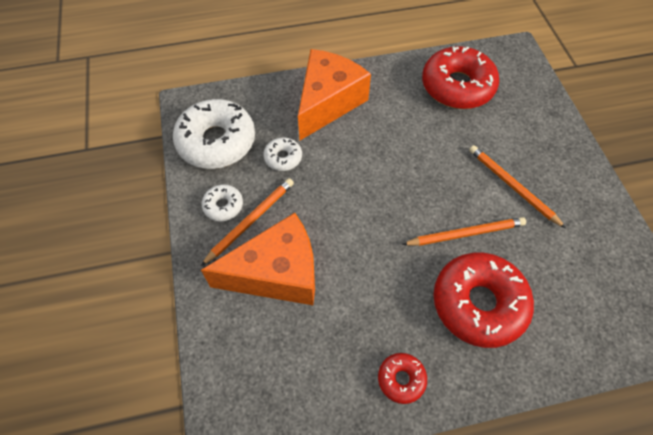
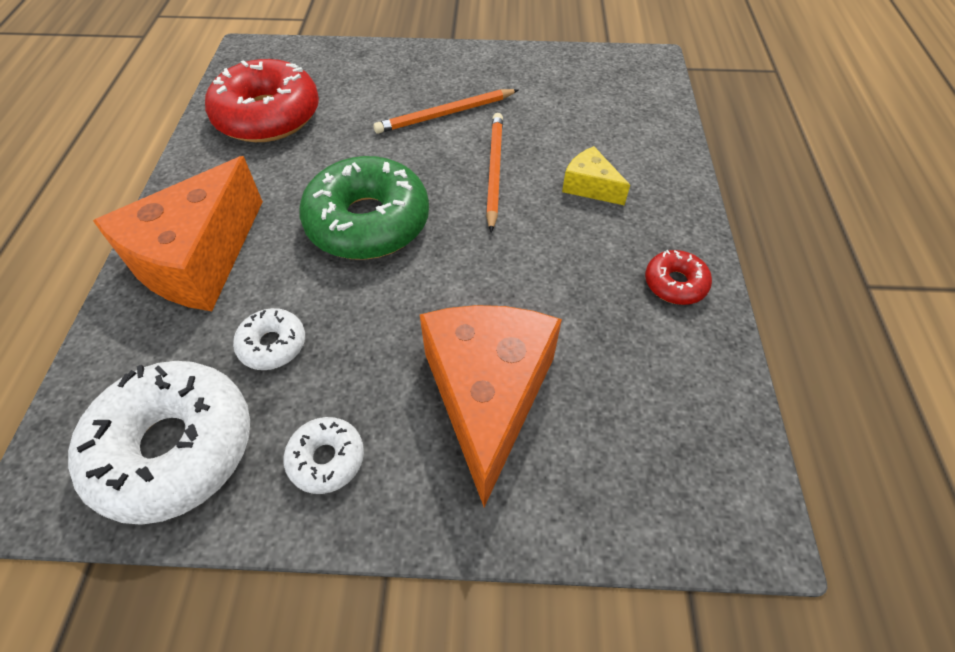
camera: 75 degrees left, 5 degrees down
(250, 221) = (376, 418): orange pencil -> none
(328, 102) = (198, 260): orange cheese -> orange cheese turned 105 degrees counterclockwise
(386, 172) = (368, 222): none -> green donut
(478, 303) = (590, 186): red donut -> yellow cheese

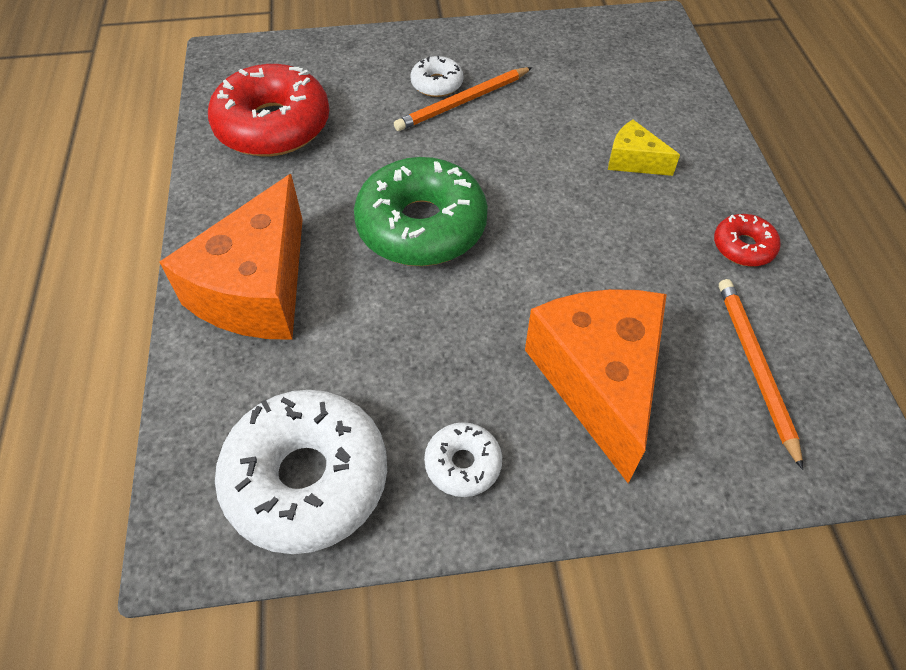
camera: 10 degrees left, 0 degrees up
(273, 345) = (368, 363): white donut -> white donut (437, 84)
(494, 171) = (533, 156): orange pencil -> orange pencil (755, 367)

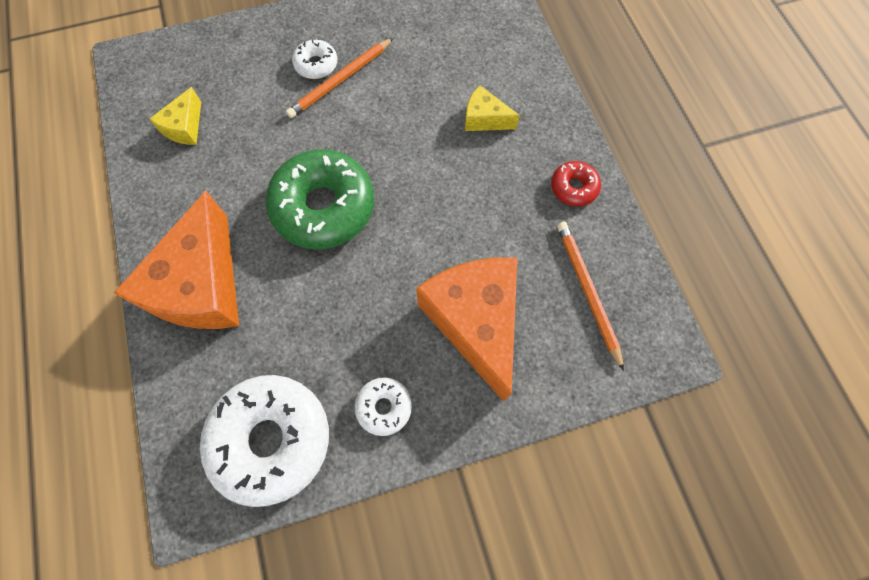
camera: 10 degrees left, 15 degrees up
(273, 126) = (185, 127): red donut -> yellow cheese

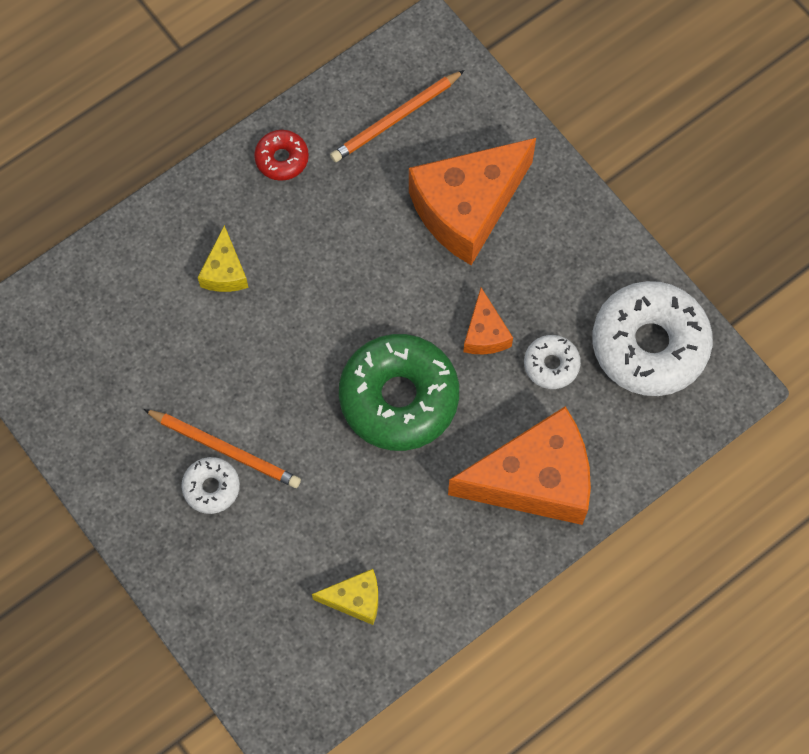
camera: 110 degrees left, 0 degrees up
(349, 293) = (485, 333): none -> orange cheese
(384, 407) = (580, 260): white donut -> white donut (551, 365)

